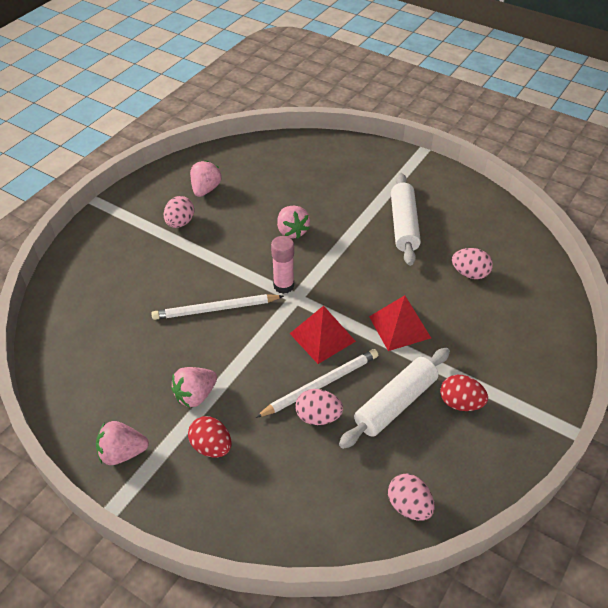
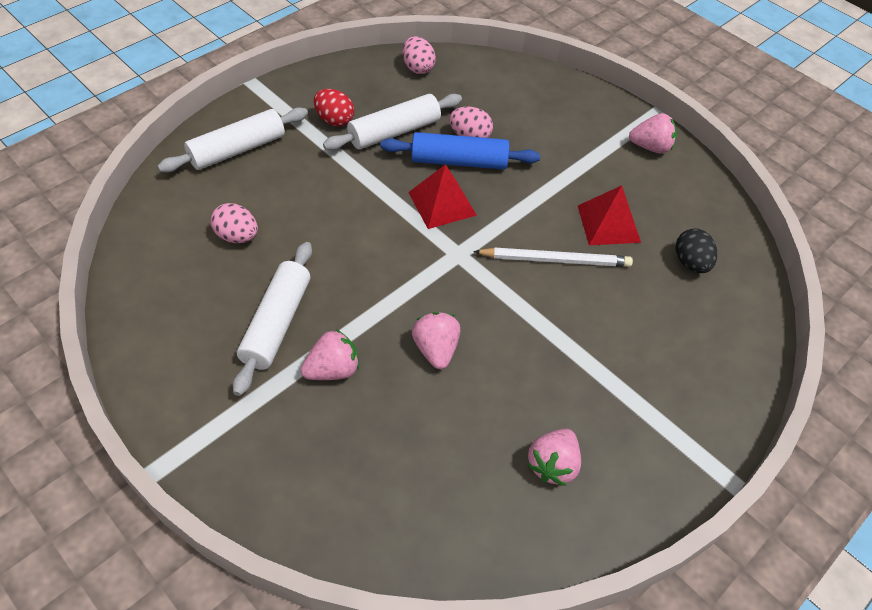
camera: 170 degrees left, 5 degrees up
(99, 331) = (690, 263): none -> black egg
(180, 223) = (596, 403): pink egg -> none
(195, 395) = (583, 178): pink strawberry -> pink strawberry (332, 370)
(211, 446) = (571, 135): red egg -> none
(283, 286) = (468, 271): pink glue stick -> none
(320, 384) = (459, 161): white pencil -> blue rolling pin
(399, 327) = (354, 196): red pyramid -> red pyramid (608, 223)
(525, 347) = (237, 150): none -> white rolling pin

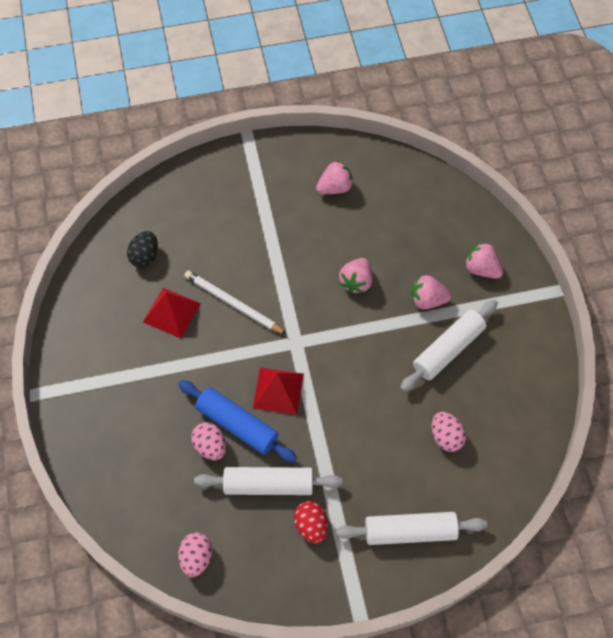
camera: 145 degrees left, 10 degrees up
(650, 147) = (76, 361): pink strawberry -> pink strawberry (481, 269)

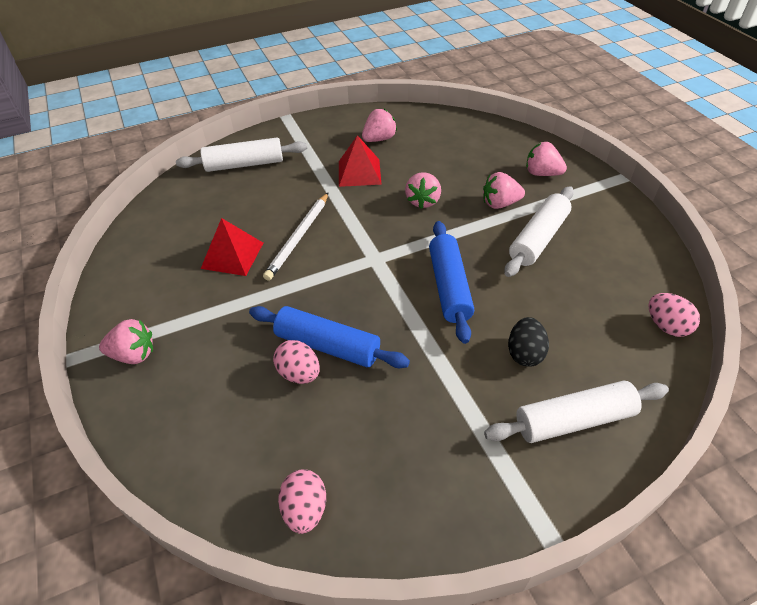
camera: 10 degrees left, 15 degrees down
(82, 401) = (134, 354): none -> pink strawberry
(145, 256) = (197, 215): black egg -> black egg (525, 353)
(233, 304) = (298, 238): white pencil -> white pencil turned 90 degrees counterclockwise
(268, 484) = (381, 401): white rolling pin -> white rolling pin (244, 164)
(278, 390) = (367, 304): red pyramid -> red pyramid (359, 172)
(311, 526) = (448, 438): red egg -> none
(352, 387) = (449, 287): none -> blue rolling pin
(446, 437) = (571, 314): pink egg -> pink egg (666, 326)

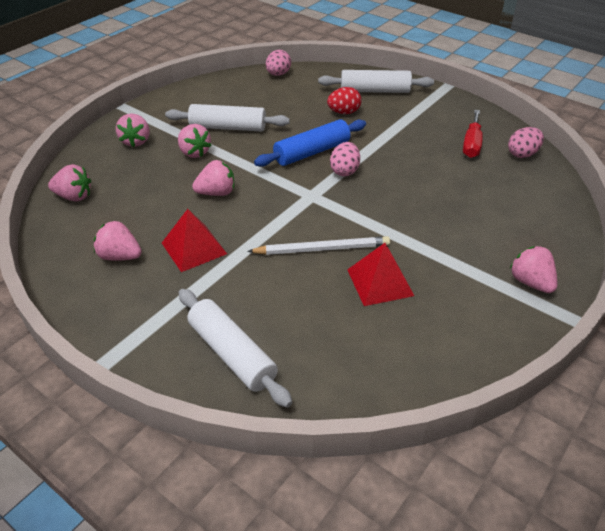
camera: 120 degrees left, 5 degrees down
(299, 373) = (450, 190): pink egg -> pink egg (344, 171)
(327, 346) = (416, 186): blue rolling pin -> none
(367, 458) = (471, 144): none -> red screwdriver
(471, 130) = (74, 196): none -> pink strawberry
(525, 353) = (344, 112): black egg -> red egg
(573, 420) = (375, 91): white rolling pin -> white rolling pin turned 45 degrees counterclockwise

